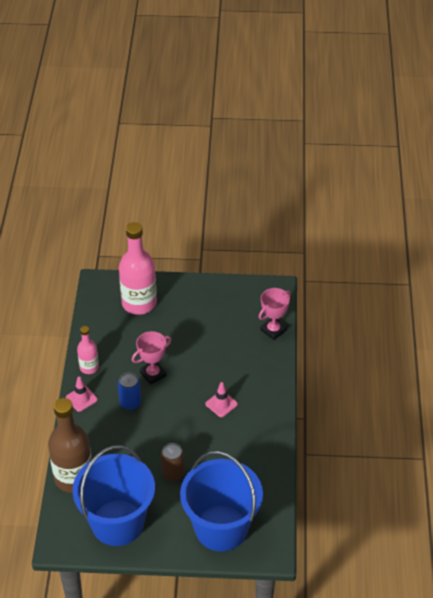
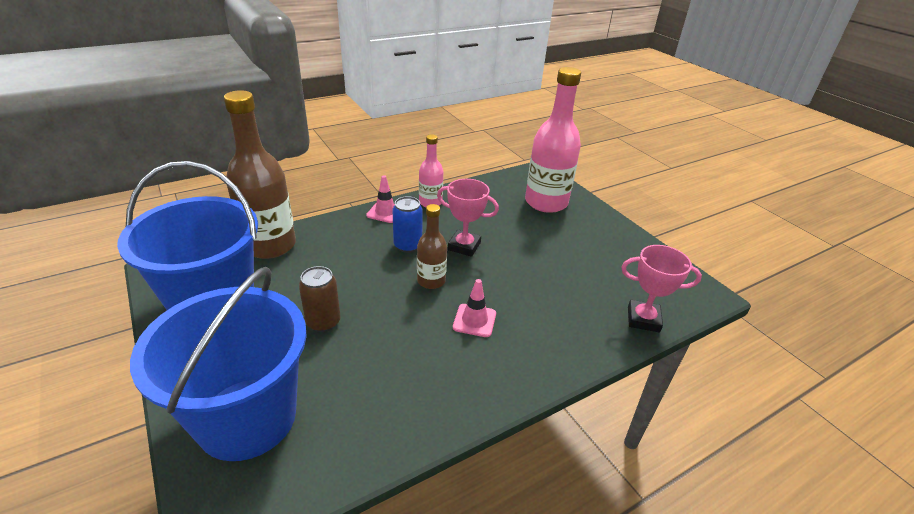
camera: 55 degrees right, 10 degrees down
(174, 407) = (431, 281): none -> brown bottle

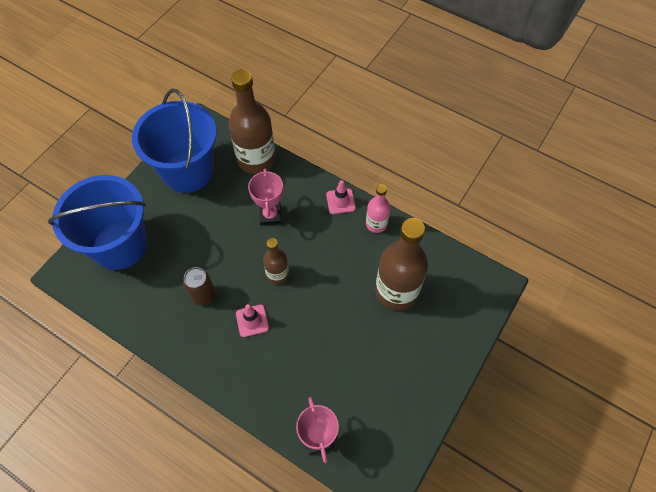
camera: 65 degrees right, 25 degrees up
(323, 322) = (203, 235): brown can -> brown can (203, 295)
(407, 246) = (308, 239): blue can -> none
(464, 246) = (332, 276): pink trophy -> pink trophy (270, 215)
(509, 217) = (396, 291): none -> brown bottle
(546, 202) = (442, 311): pink bottle -> none

